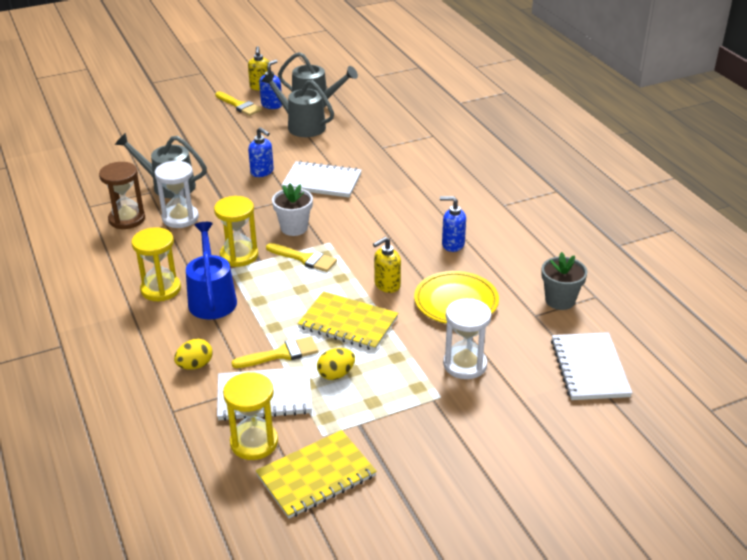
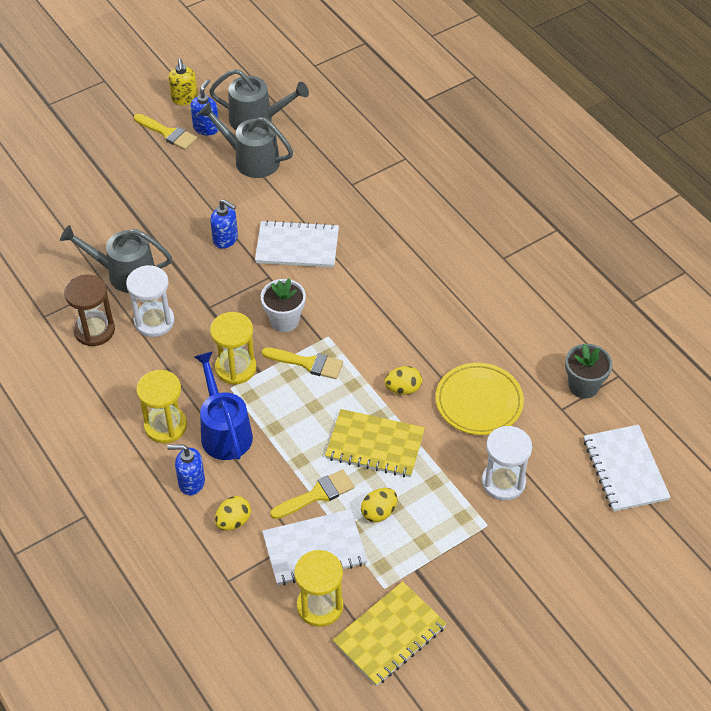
camera: 10 degrees left, 15 degrees up
(387, 285) = (403, 389): yellow soap dispenser -> yellow egg
(452, 244) = (460, 323): blue soap dispenser -> blue soap dispenser (191, 482)

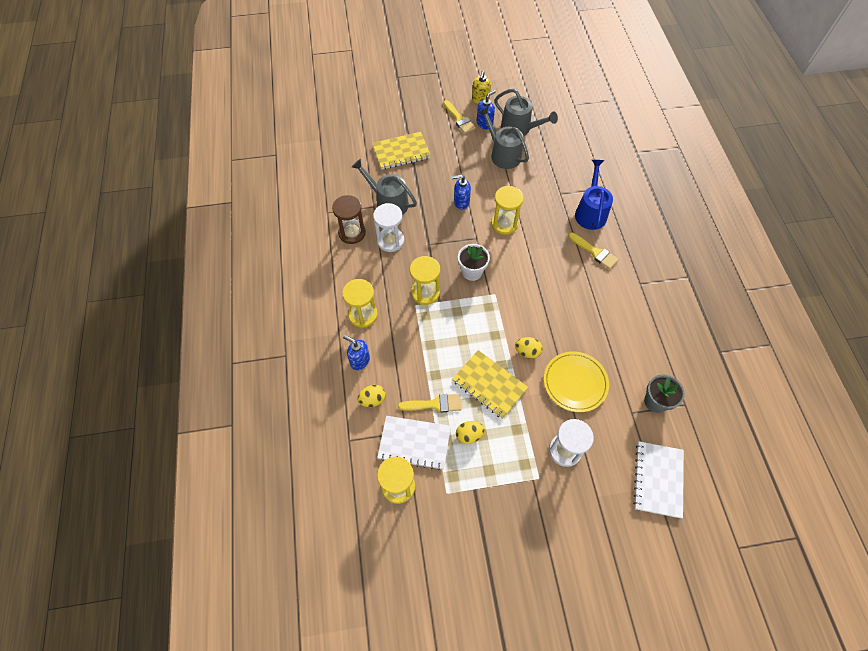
camera: 25 degrees right, 10 degrees up
(224, 432) = (397, 334): blue watering can -> blue watering can (590, 212)
(225, 239) = (461, 202): blue soap dispenser -> blue soap dispenser turned 120 degrees clockwise
(297, 246) = (504, 224): white notebook -> yellow hourglass
(307, 363) = (472, 308): yellow brush -> yellow brush (595, 252)
(389, 635) = (434, 530): yellow notebook -> yellow notebook (401, 152)

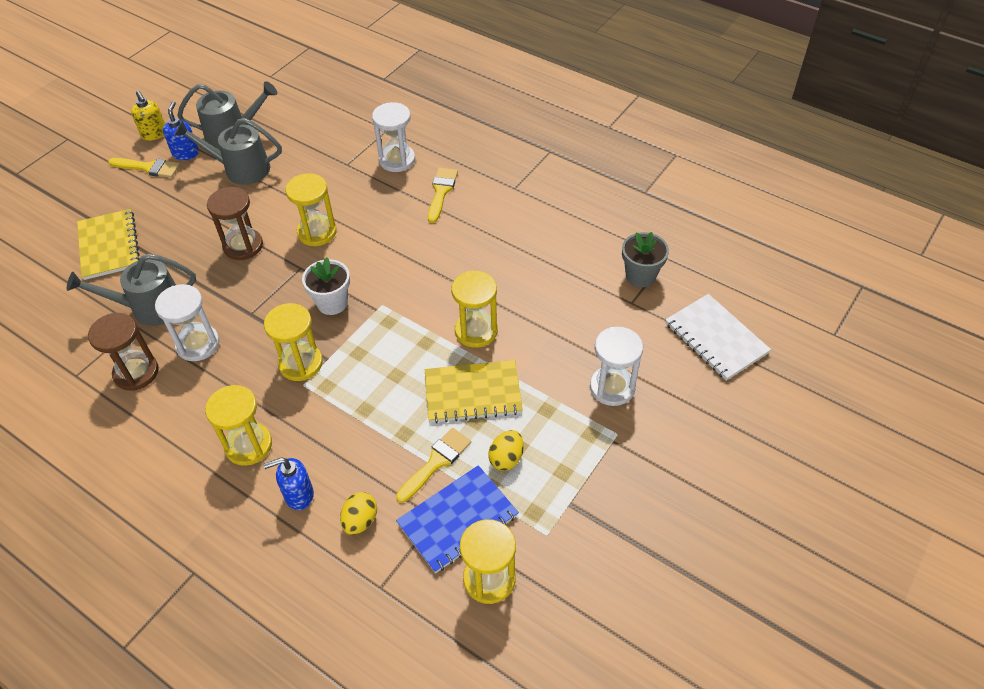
camera: 45 degrees left, 10 degrees down
(401, 152) = (109, 246): yellow notebook -> yellow notebook turned 45 degrees counterclockwise
(414, 443) = (457, 519): white notebook -> blue notebook
(461, 202) = (243, 246): blue soap dispenser -> brown hourglass
(527, 352) = (476, 331): yellow egg -> yellow hourglass
(575, 383) = (553, 320): yellow plate -> none
(590, 212) = (397, 160): blue watering can -> white hourglass
(595, 252) = (441, 192): yellow brush -> yellow brush turned 75 degrees counterclockwise

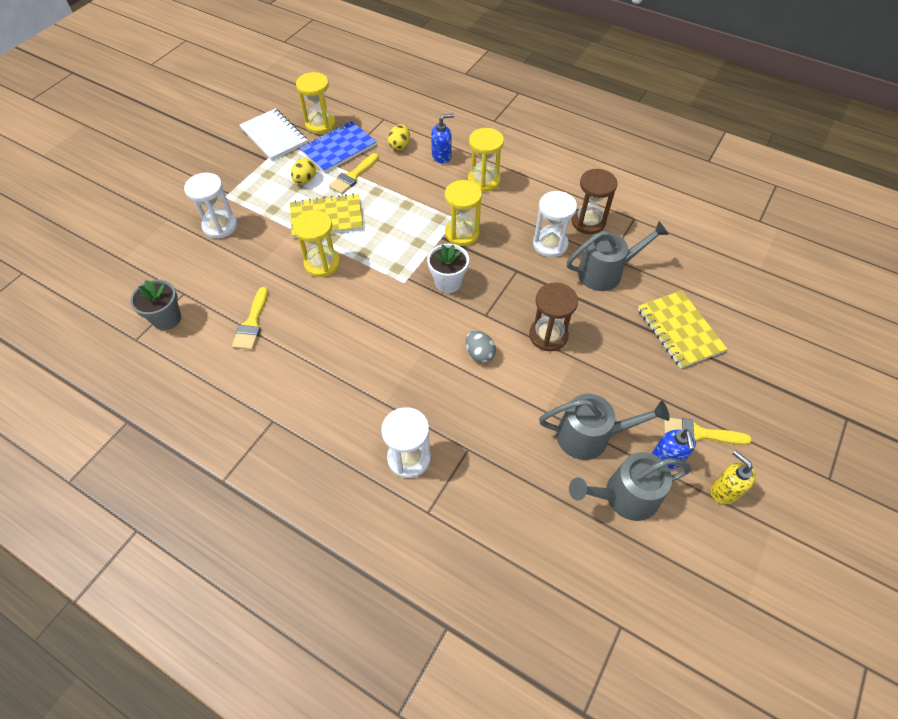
camera: 175 degrees right, 5 degrees up
(317, 232) = (479, 354): yellow hourglass -> grey egg
(441, 192) = (354, 411): yellow brush -> yellow brush (252, 323)
(716, 338) = (123, 265): white notebook -> white notebook (274, 136)

